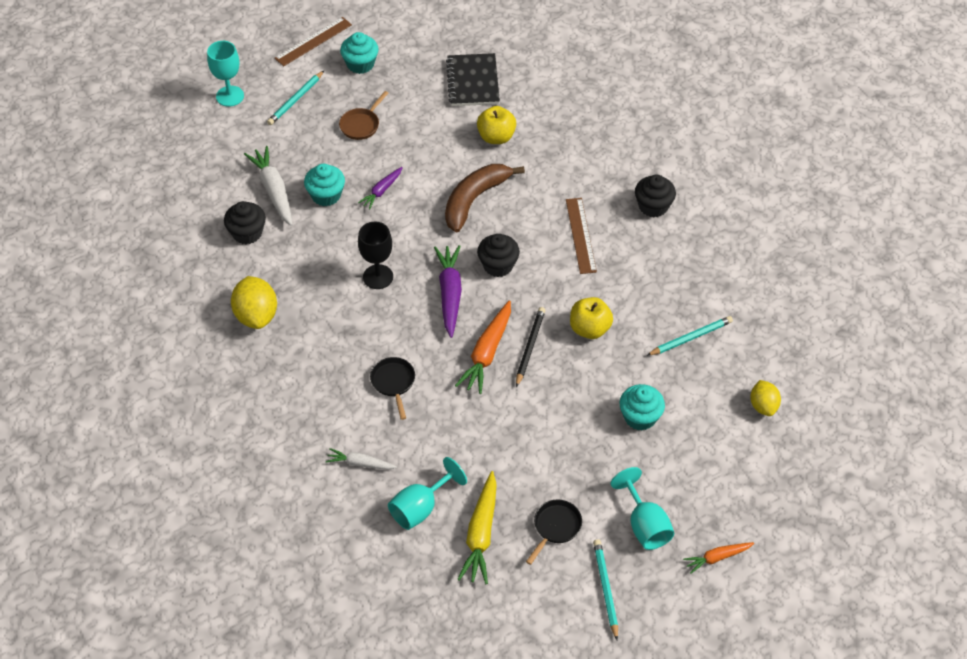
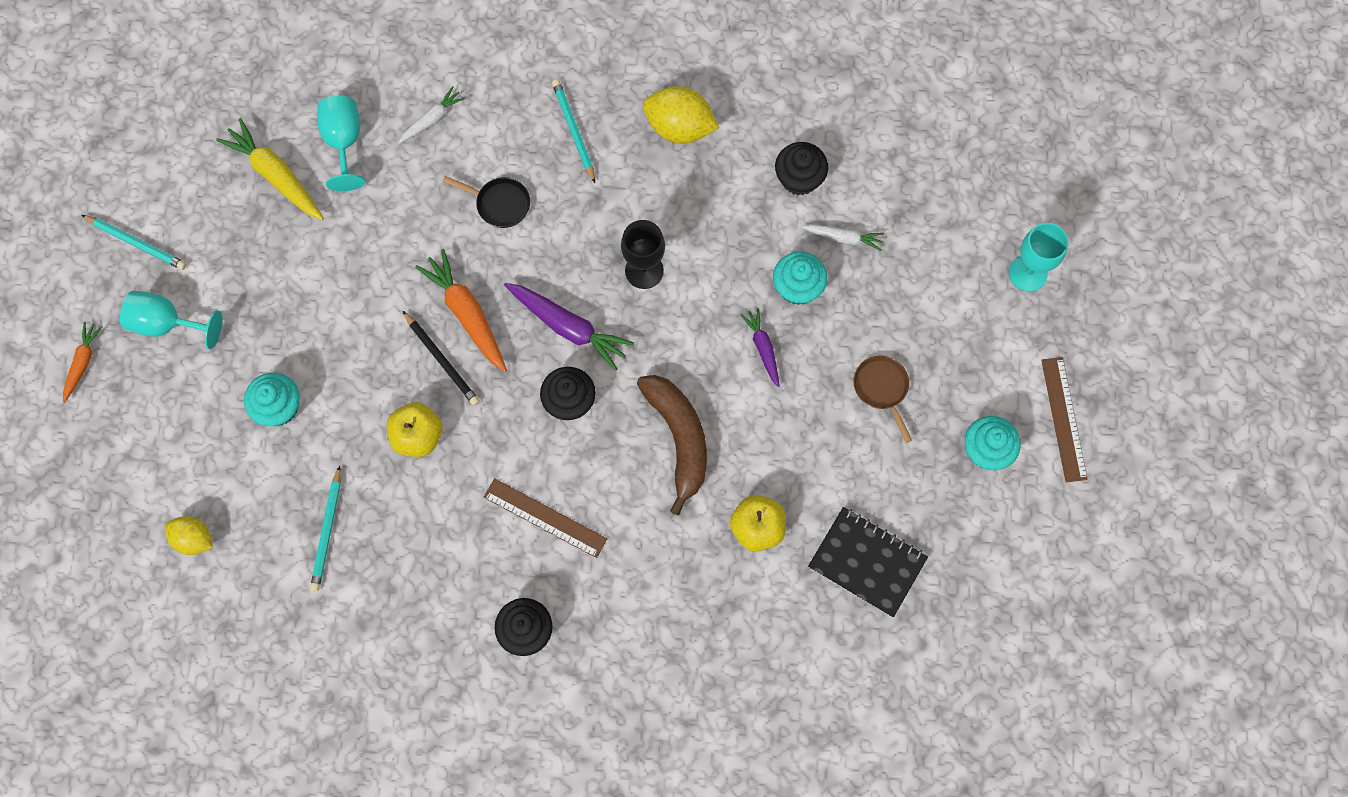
camera: 125 degrees right, 20 degrees up
(273, 190) = (843, 238): white carrot -> white carrot, size x0.58
(295, 100) = (973, 341): turquoise pencil -> turquoise pencil (574, 131)
(555, 527) = (229, 243): black pan -> none

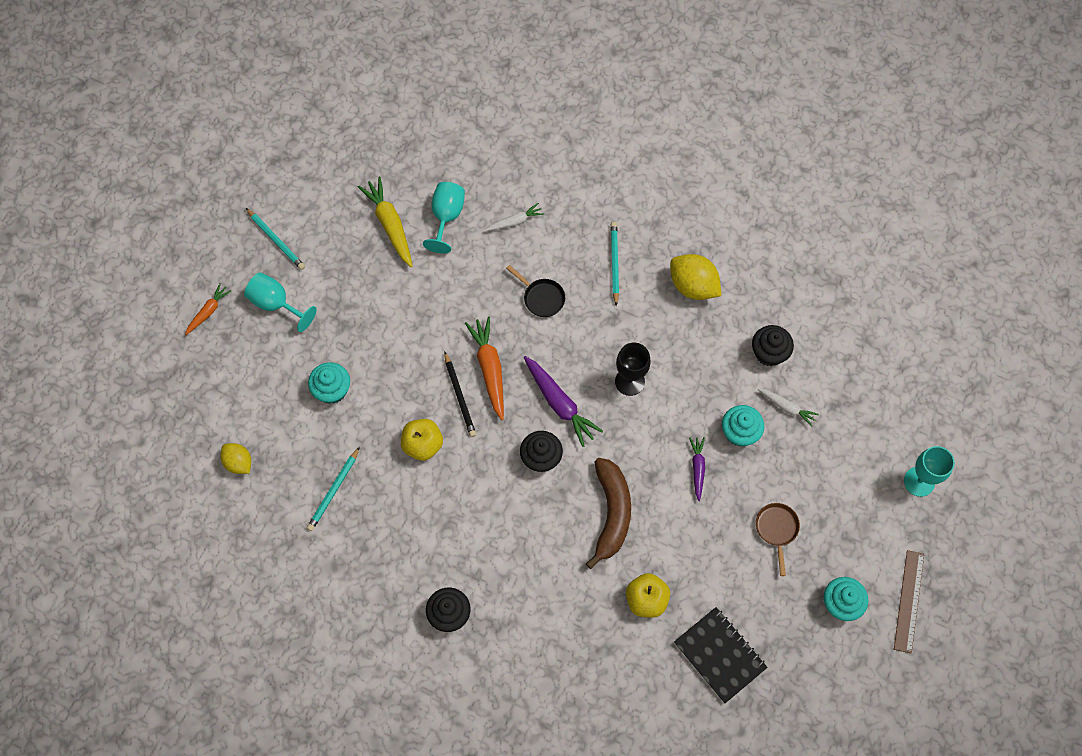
camera: 20 degrees right, 5 degrees down
(545, 517) = (493, 536): brown ruler -> none

